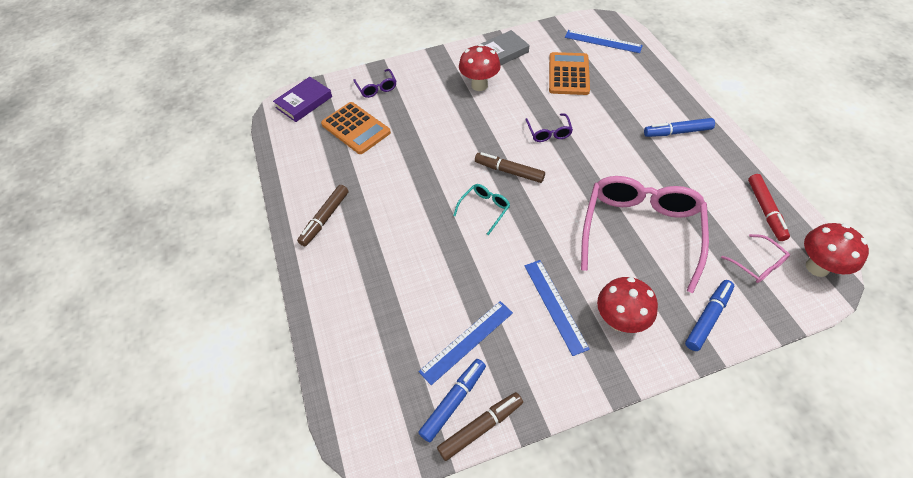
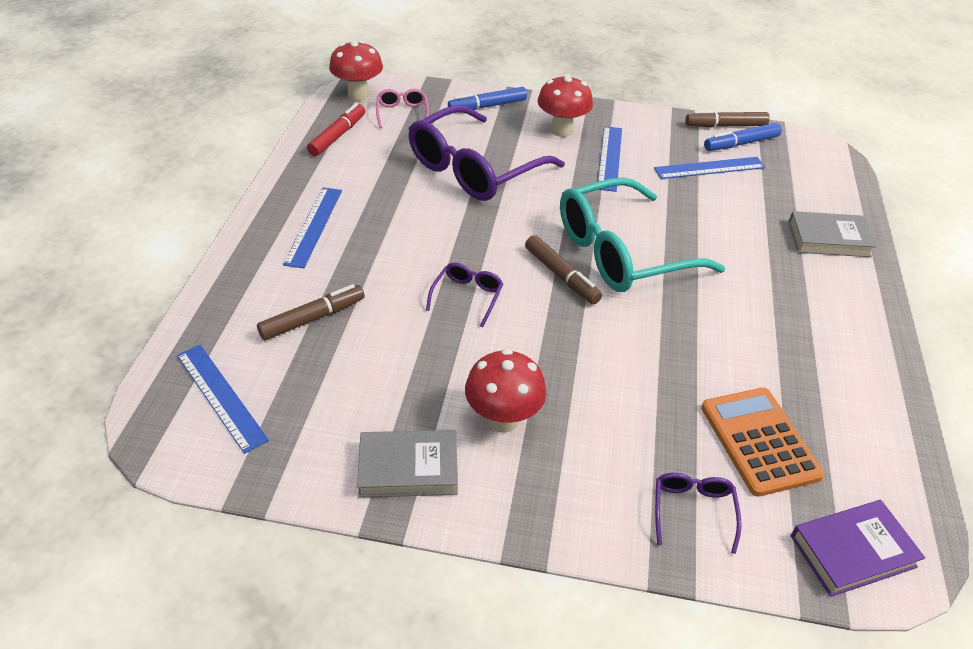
camera: 155 degrees left, 10 degrees down
(325, 219) = (838, 326): brown marker -> brown marker (313, 318)
(343, 301) = (828, 239): none -> grey book
(484, 209) = (623, 251): turquoise glasses -> turquoise glasses, size x2.34
(568, 74) = (346, 366): orange calculator -> none
(640, 233) = (475, 168): pink glasses -> purple glasses
(677, 132) = (314, 226): blue marker -> blue ruler

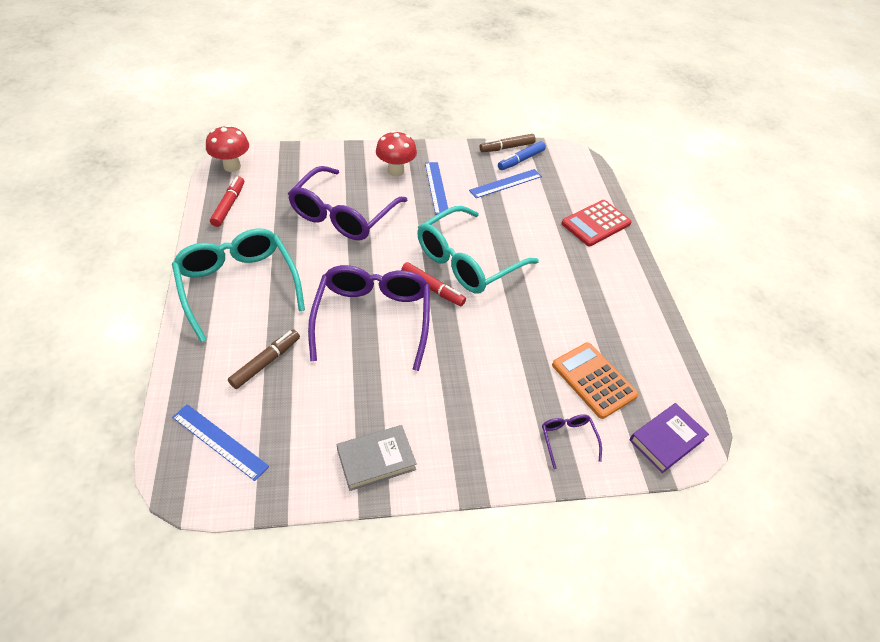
camera: 20 degrees left, 5 degrees up
(314, 226) = (238, 286): blue ruler -> turquoise glasses
(402, 113) = (272, 177): pink glasses -> none
(467, 297) = (372, 320): purple glasses -> purple glasses, size x2.34
(487, 106) = (335, 160): blue marker -> none
(503, 419) = (428, 407): red mushroom -> none
(561, 276) = (432, 288): brown marker -> red marker
(828, 239) = (596, 223): grey book -> red calculator

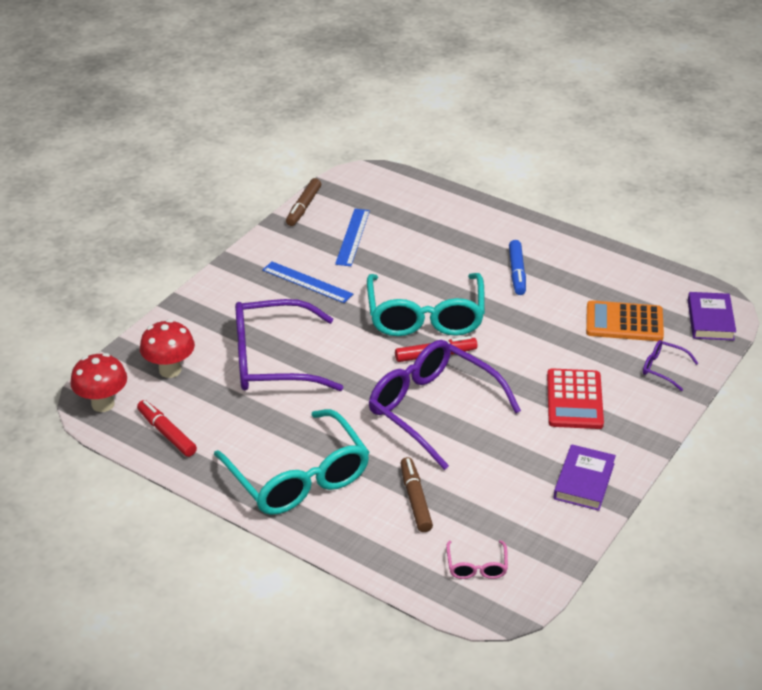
camera: 45 degrees left, 10 degrees down
(219, 441) = (476, 566): blue ruler -> pink glasses
(238, 286) = (298, 476): turquoise glasses -> turquoise glasses turned 135 degrees counterclockwise
(344, 214) = (274, 360): purple glasses -> purple glasses turned 105 degrees clockwise
(376, 460) = (584, 481): grey book -> purple book
(396, 171) = (251, 295): red mushroom -> red mushroom (170, 370)
(521, 160) = (332, 209): blue marker -> blue marker (517, 272)
(596, 223) = (464, 217): red calculator -> red calculator (574, 400)

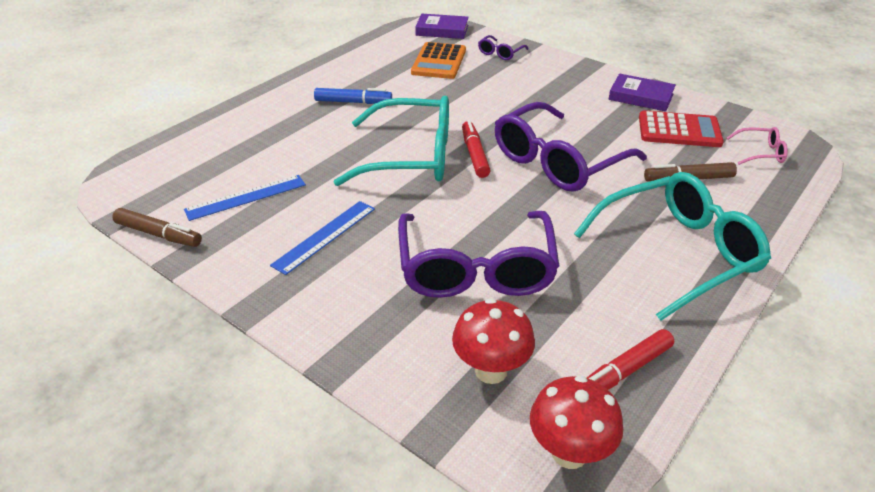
camera: 85 degrees left, 0 degrees up
(352, 237) = (246, 197): blue ruler -> blue ruler turned 45 degrees counterclockwise
(574, 400) = (540, 91): red calculator -> red calculator (679, 130)

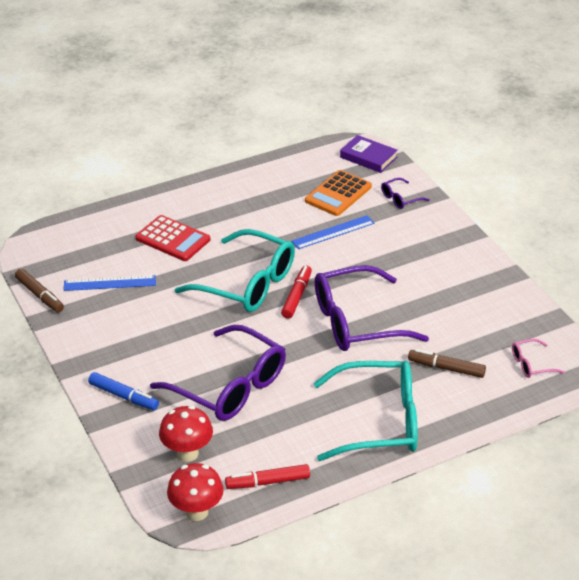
camera: 25 degrees right, 0 degrees up
(325, 236) = (144, 330): blue ruler -> blue ruler (333, 232)
(353, 102) = (238, 218): blue marker -> blue marker (124, 396)
(476, 267) = (228, 385): purple glasses -> purple glasses turned 75 degrees counterclockwise
(641, 97) = (484, 281): purple book -> none
(679, 130) = (484, 323): red calculator -> red calculator (173, 239)
(760, 153) = (532, 364): pink glasses -> pink glasses turned 135 degrees clockwise

